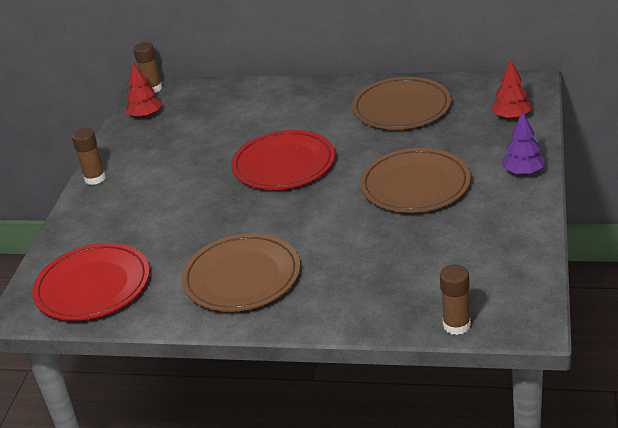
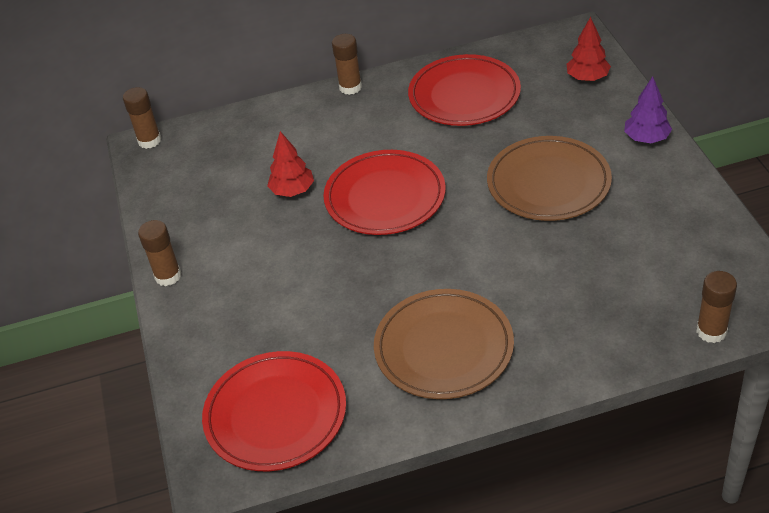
camera: 25 degrees left, 10 degrees up
(145, 116) = (168, 178): red tree -> red tree (292, 191)
(320, 84) = (350, 87): none -> brown glue stick
(401, 108) = (464, 95): brown plate -> red plate

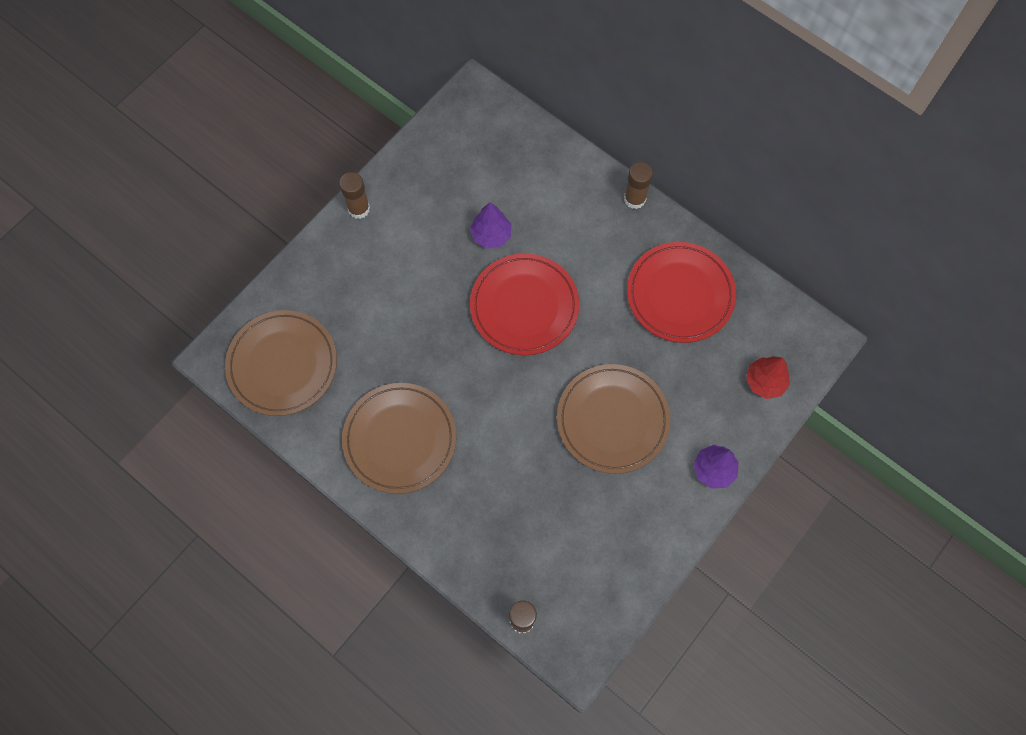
camera: 50 degrees right, 25 degrees up
(149, 140) = (482, 93): brown glue stick -> none
(275, 415) = (282, 365): red plate -> brown plate
(292, 191) = (491, 235): red tree -> purple tree

